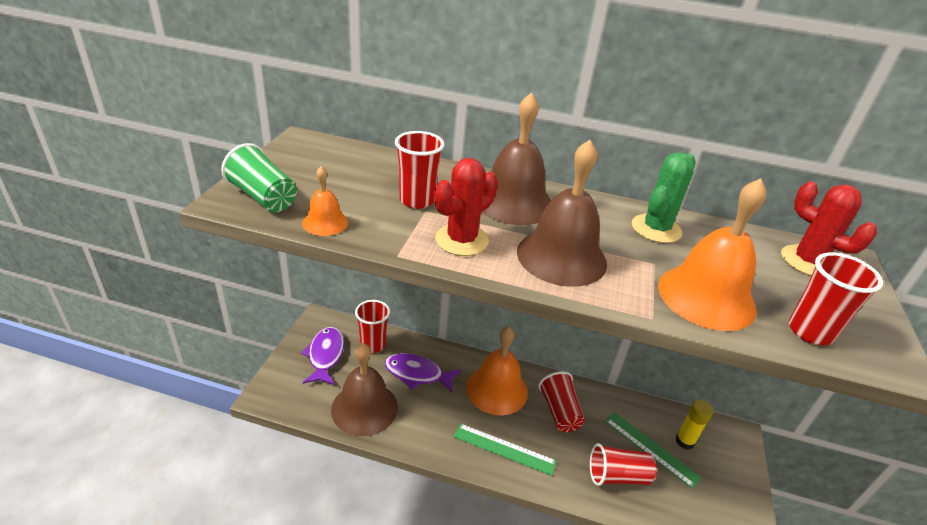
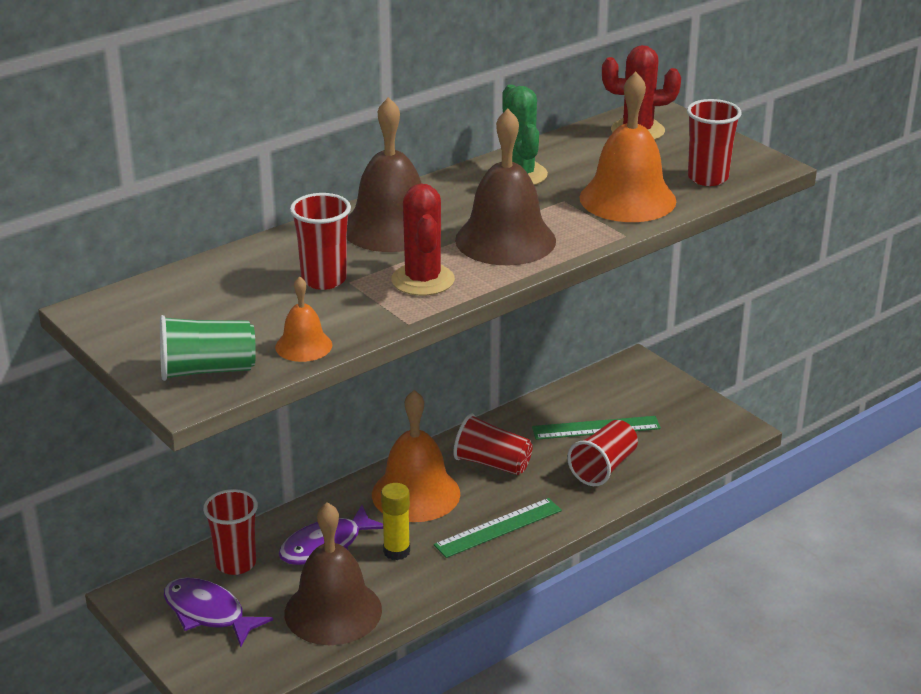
camera: 50 degrees left, 5 degrees down
(684, 441) = (610, 401): yellow glue stick -> yellow glue stick (396, 551)

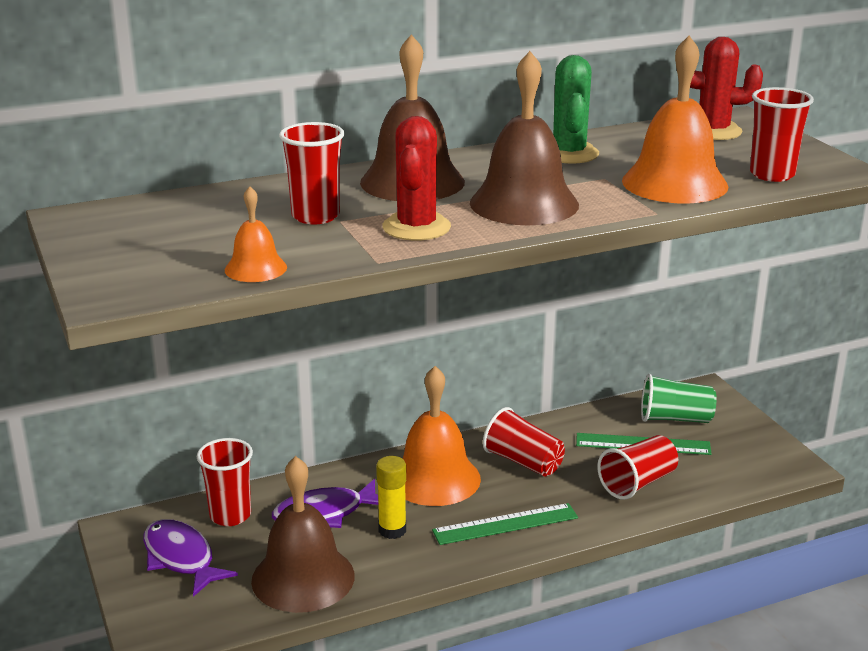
camera: 15 degrees right, 5 degrees down
(207, 370) = (143, 277): green cup -> green cup (675, 419)

